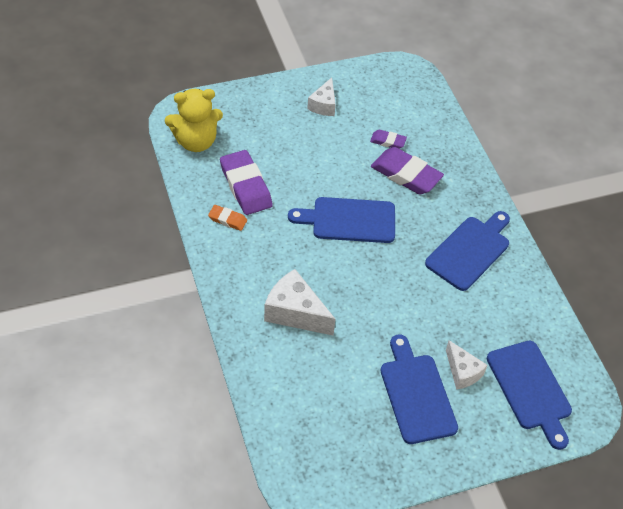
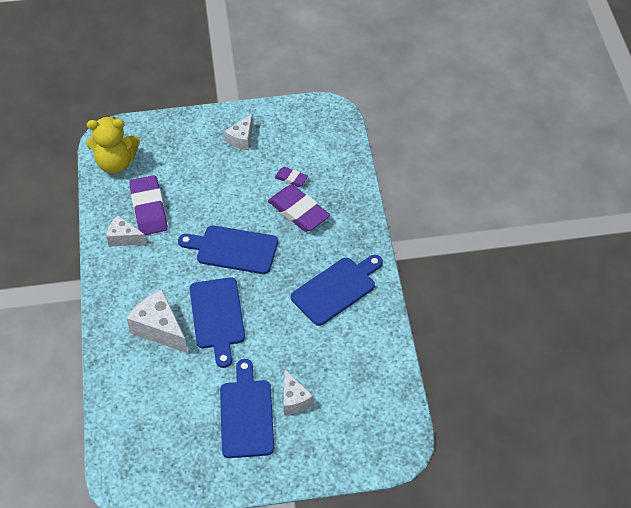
camera: 15 degrees right, 0 degrees up
(227, 219) = (124, 238): orange eraser -> white cheese
(530, 389) = (352, 423): blue cutting board -> blue cutting board (217, 317)

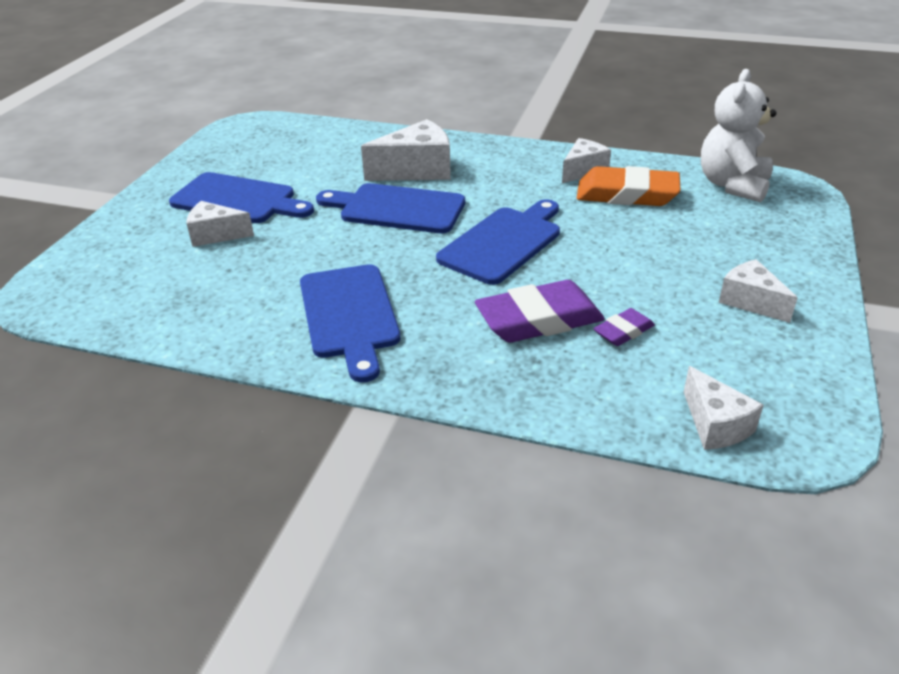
camera: 115 degrees right, 15 degrees down
(116, 163) = (732, 185): yellow teddy bear -> white teddy bear
(149, 209) = (627, 194): purple eraser -> orange eraser
(339, 137) = (715, 425): none -> white cheese

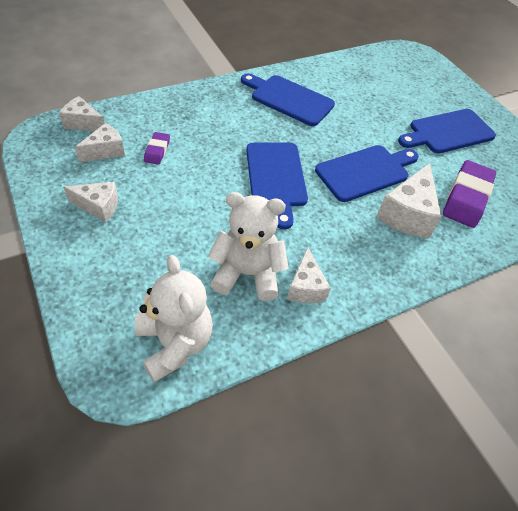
camera: 130 degrees right, 15 degrees up
(216, 235) = (413, 107): white cheese -> white cheese (105, 151)
(539, 319) = (204, 137): purple eraser -> purple eraser (467, 197)
(627, 194) = (247, 274): orange eraser -> white teddy bear

